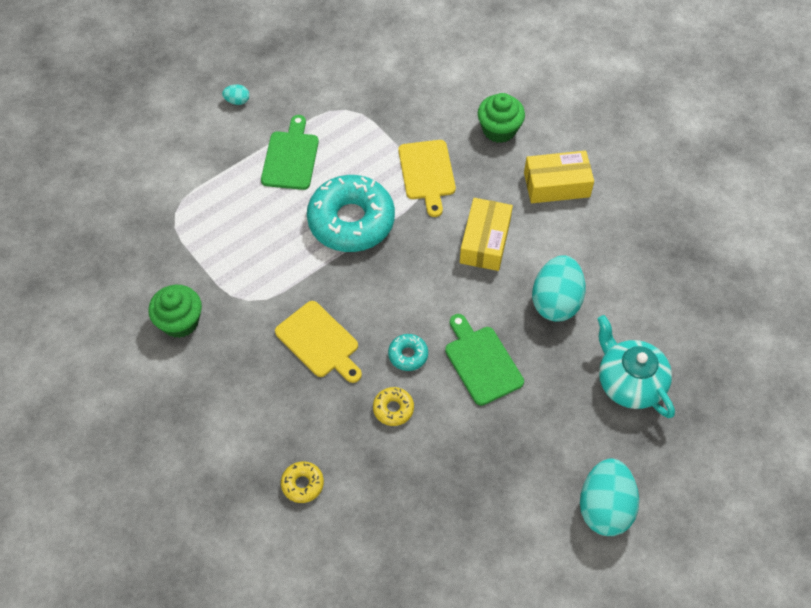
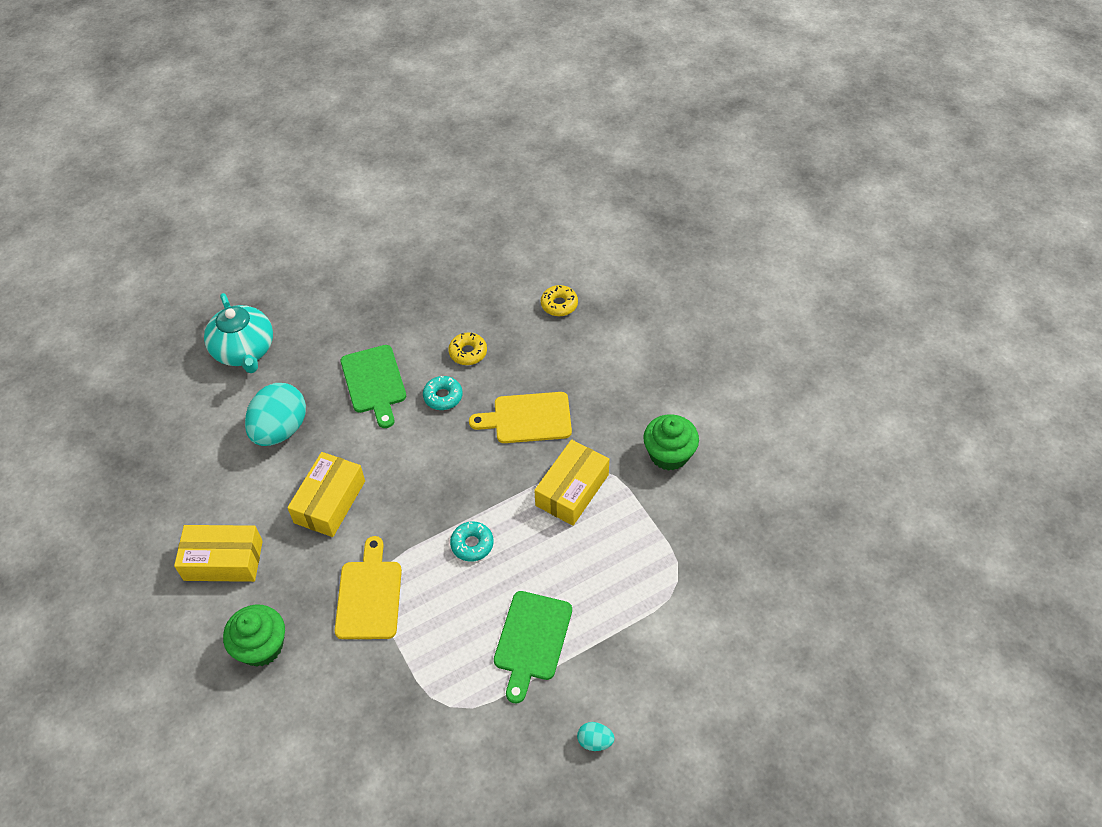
camera: 170 degrees left, 5 degrees down
(269, 277) = (572, 490): none -> yellow box
(319, 342) = (527, 418): yellow cutting board -> yellow cutting board turned 60 degrees counterclockwise
(351, 221) = (472, 544): turquoise donut -> turquoise donut, size x0.43
(604, 507) = (311, 263): turquoise egg -> none

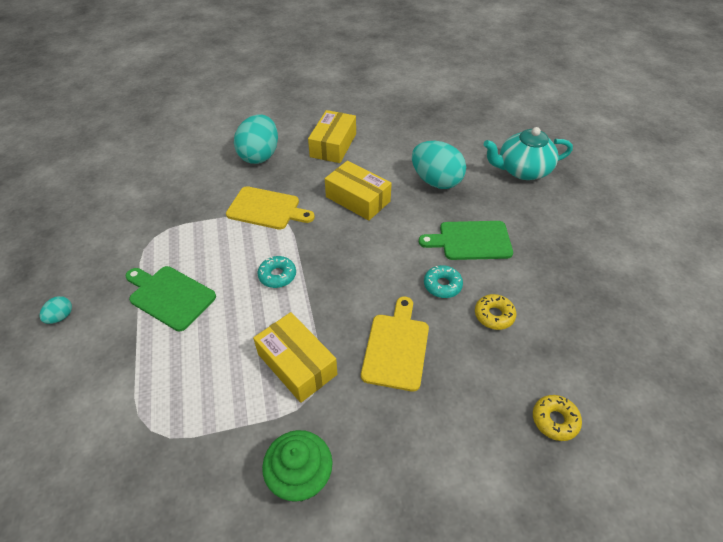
camera: 105 degrees right, 5 degrees down
(261, 646) = (260, 155): green cupcake -> turquoise egg

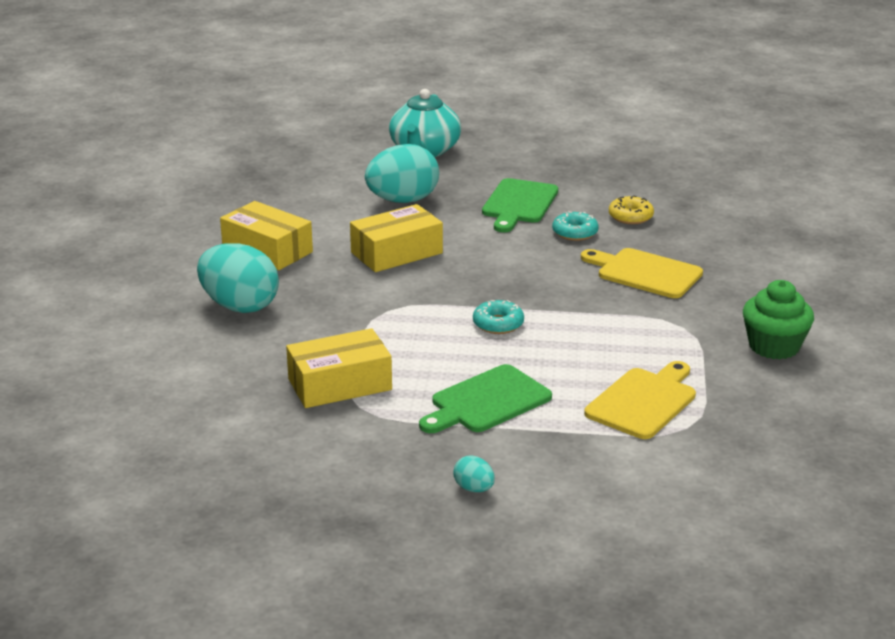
camera: 70 degrees left, 20 degrees down
(267, 209) = (366, 315): yellow cutting board -> yellow cutting board (643, 401)
(297, 364) = (639, 330): yellow box -> yellow box (340, 384)
(554, 420) = (760, 219): yellow donut -> none

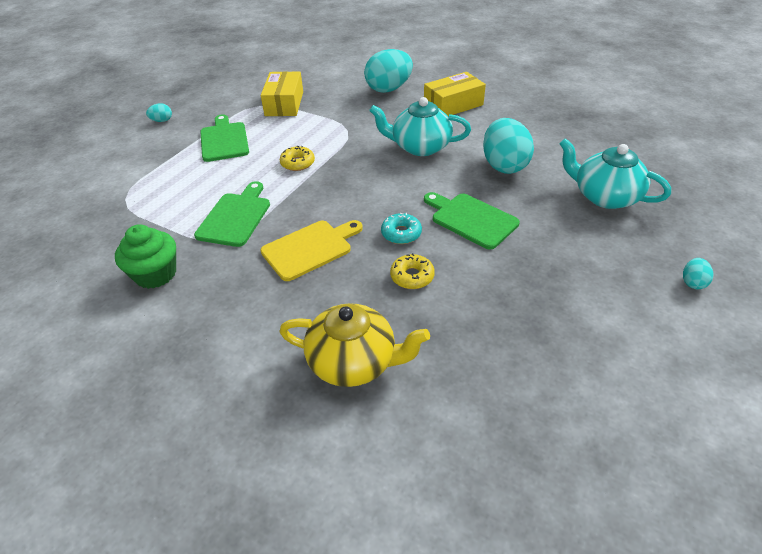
camera: 115 degrees right, 15 degrees up
(397, 253) = (420, 147): yellow box -> turquoise teapot
(498, 324) = (297, 163): turquoise donut -> yellow donut
(523, 116) = (692, 282): none -> turquoise egg
(640, 331) = (235, 217): none -> green cutting board
(643, 401) = (165, 191): yellow cutting board -> none
(751, 221) = (354, 362): none -> yellow teapot

